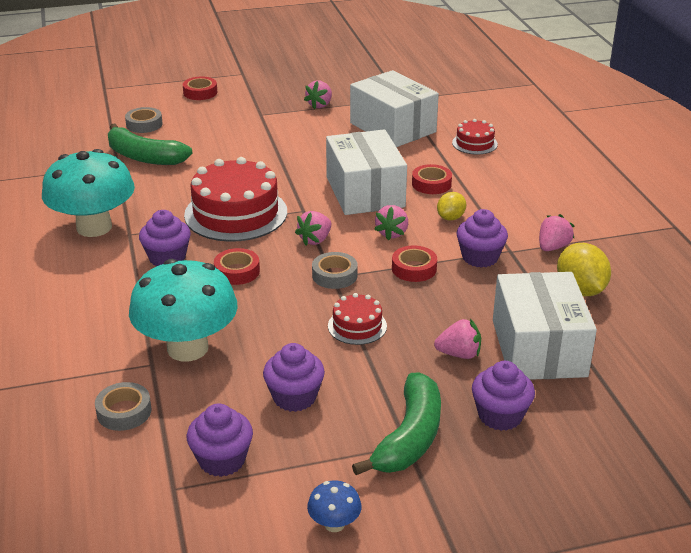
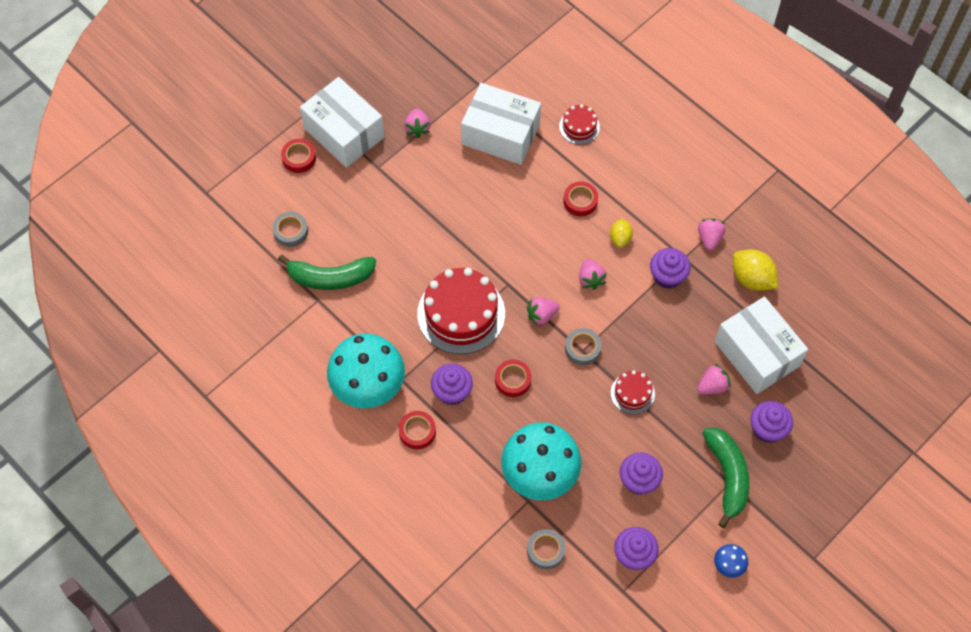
camera: 30 degrees left, 30 degrees up
(315, 240) = (542, 315): pink strawberry -> pink strawberry turned 60 degrees clockwise
(365, 192) = (538, 237): white box -> white box (344, 132)
(414, 269) = (631, 312): red tape -> red tape (417, 432)

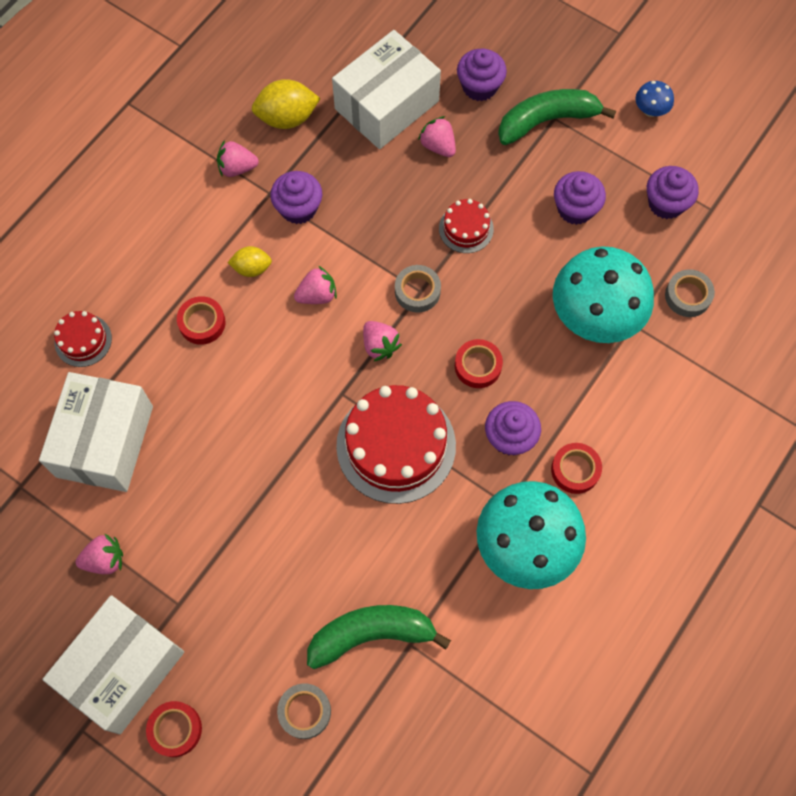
camera: 100 degrees left, 5 degrees up
(330, 277) = (371, 634): green banana -> green banana turned 90 degrees counterclockwise
(752, 279) = (287, 118): yellow lemon -> yellow lemon turned 45 degrees clockwise

